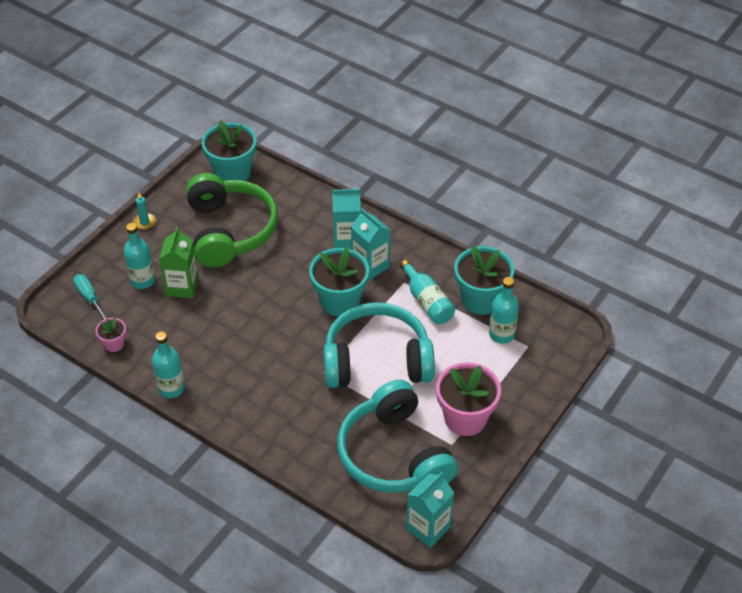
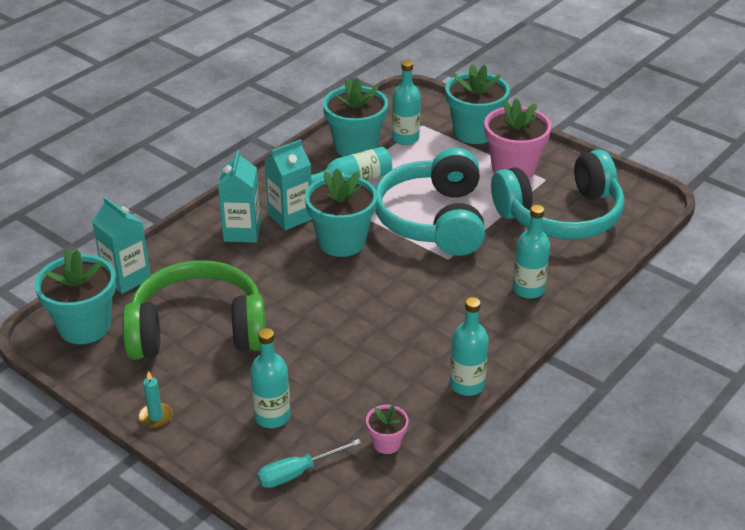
camera: 85 degrees left, 10 degrees down
(182, 287) = (292, 376): green carton -> none
(286, 428) = (528, 289): none -> turquoise bottle
(428, 528) = (647, 200): turquoise carton -> turquoise carton (126, 278)
(523, 387) = (474, 132): none -> turquoise flower pot

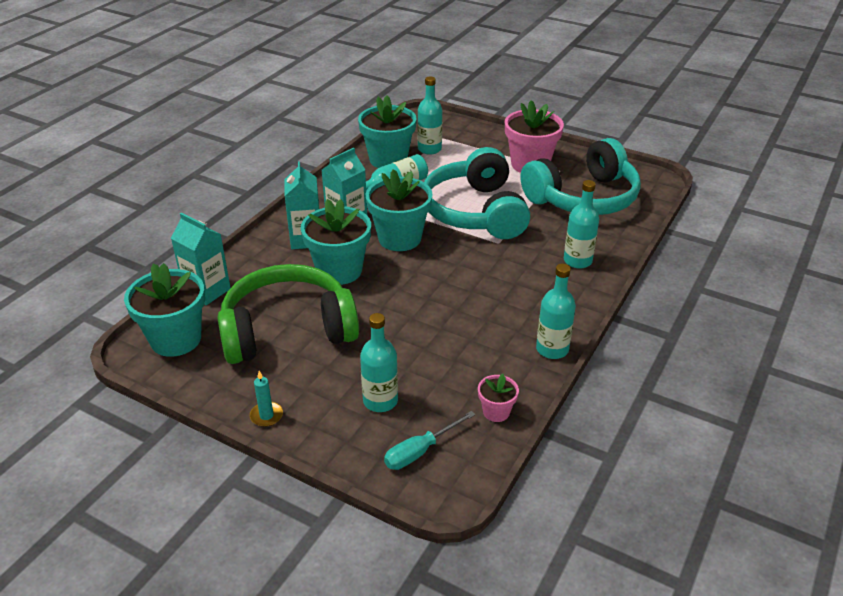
camera: 10 degrees left, 0 degrees up
(474, 132) = (487, 139): turquoise flower pot -> turquoise flower pot (339, 270)

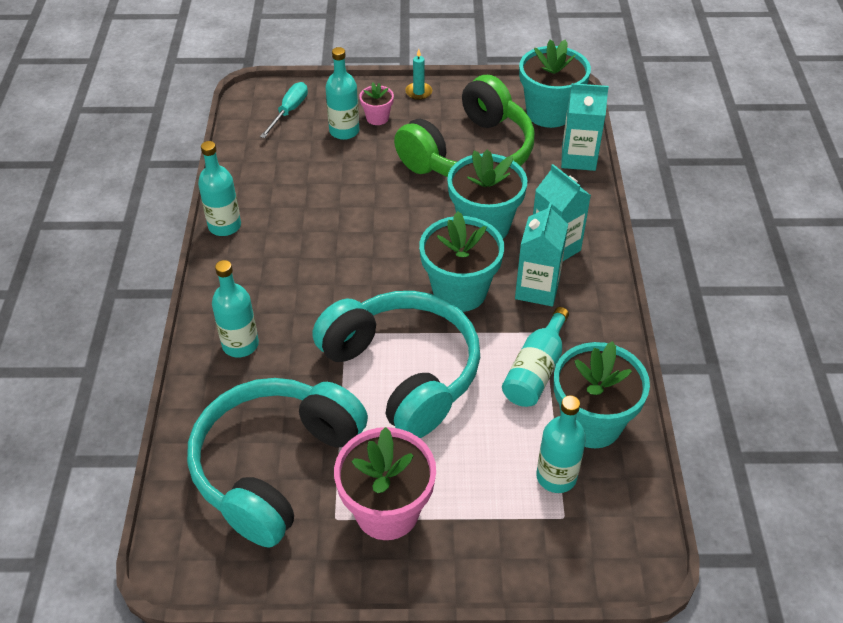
camera: 150 degrees right, 10 degrees up
(496, 412) = (248, 156): pink flower pot -> pink flower pot (377, 118)

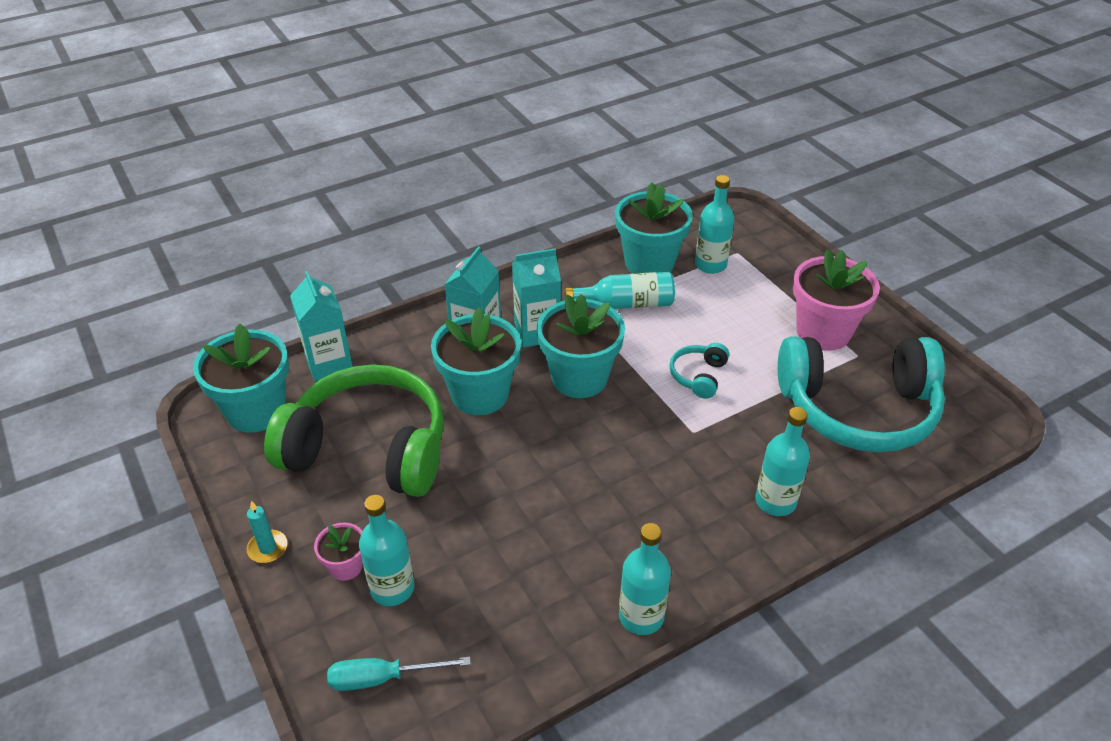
camera: 120 degrees left, 5 degrees down
(403, 372) = (698, 376): turquoise headphones -> turquoise headphones, size x0.41

